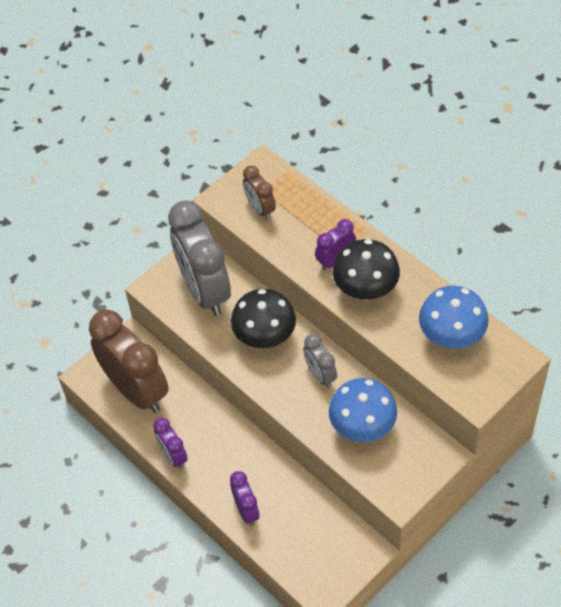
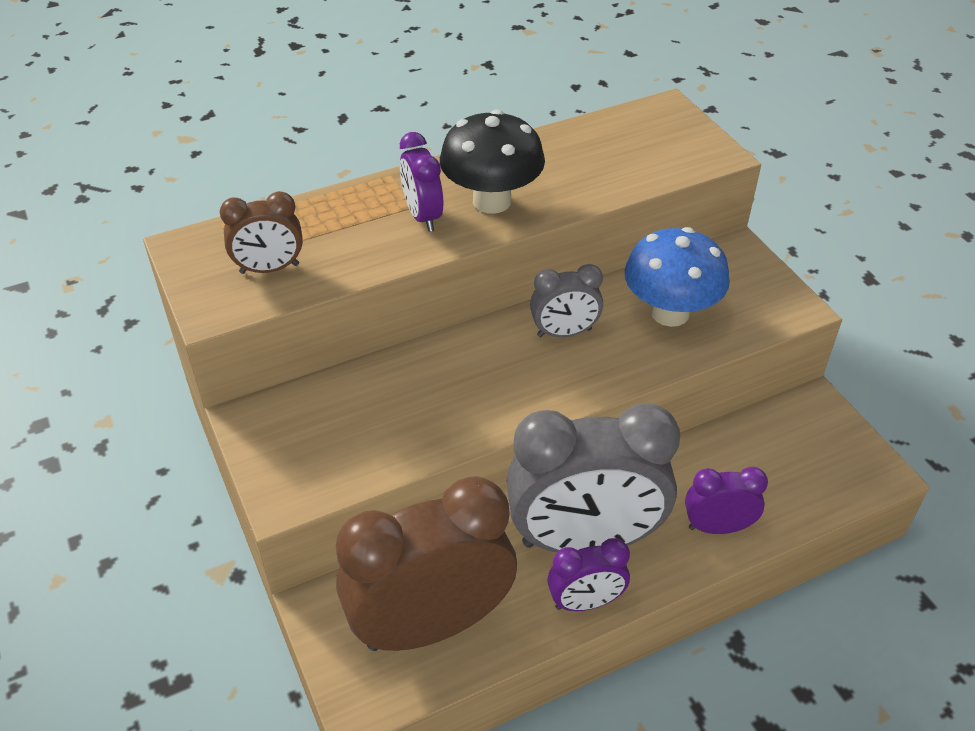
camera: 75 degrees left, 10 degrees down
(204, 290) = (333, 427): grey clock -> grey clock (584, 540)
(265, 337) = (466, 376): black mushroom -> none
(451, 336) = (609, 149): blue mushroom -> none

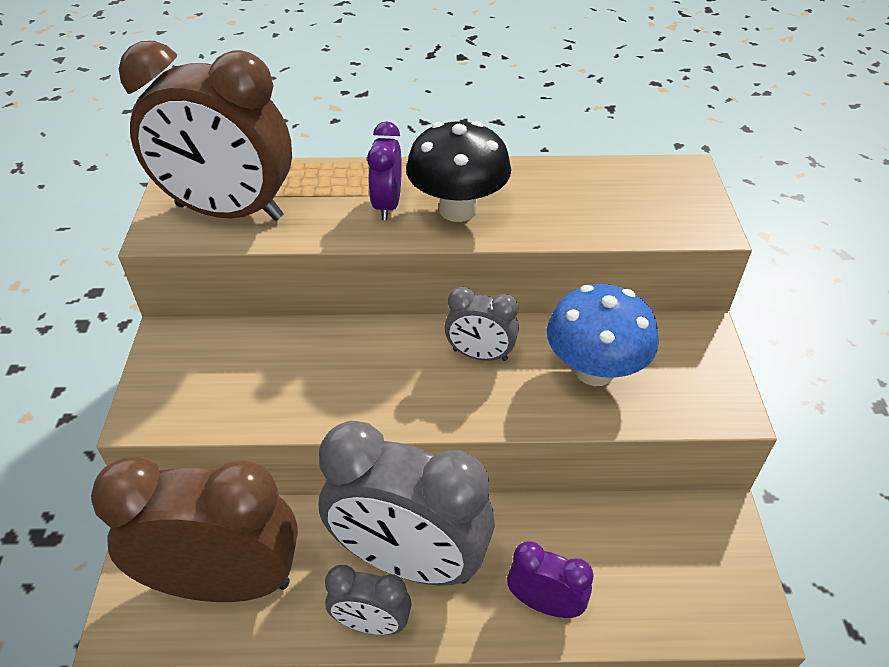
camera: 25 degrees right, 0 degrees up
(269, 269) = (229, 212): brown clock -> brown clock, size x2.09
(585, 602) = (371, 623): purple clock -> grey clock

